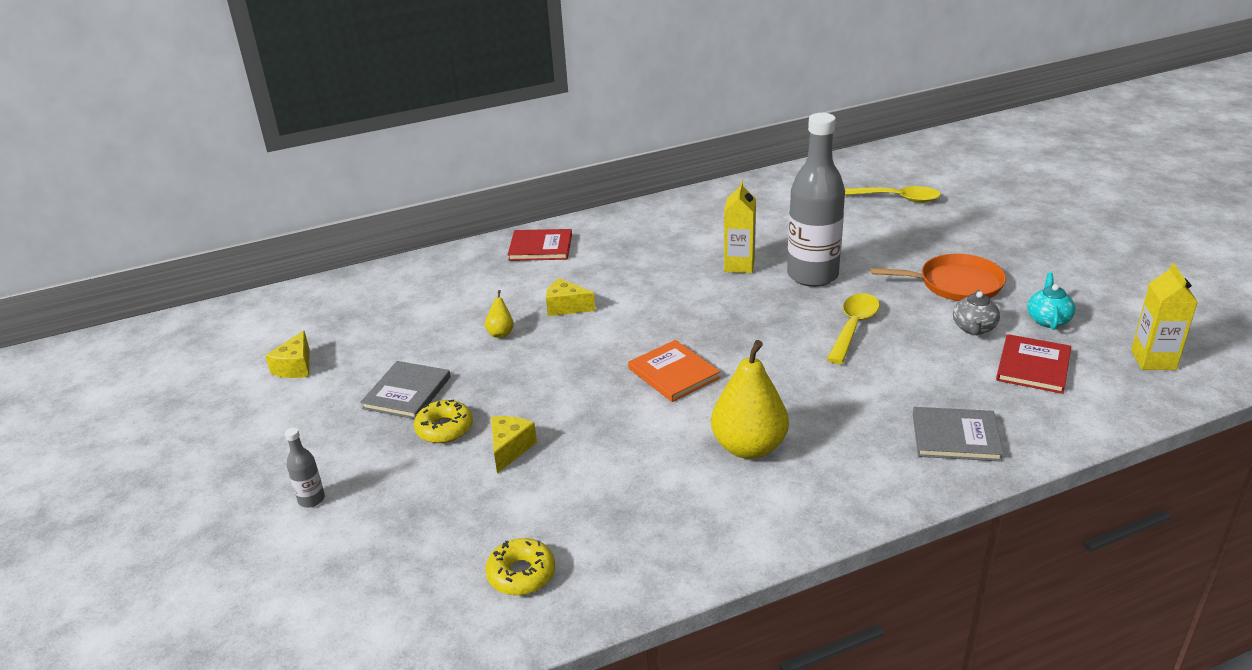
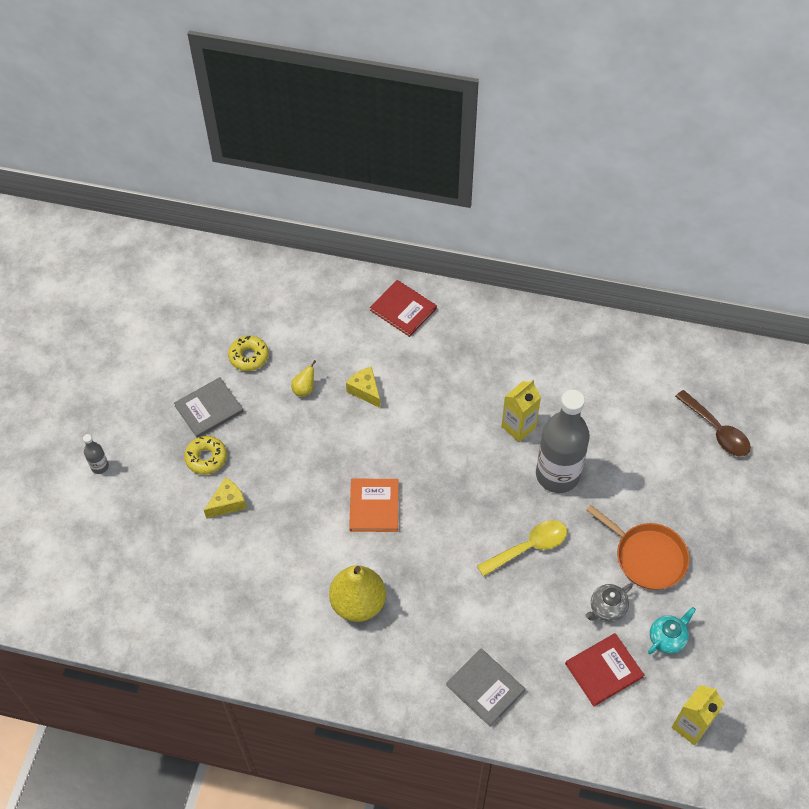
camera: 35 degrees right, 25 degrees up
(295, 367) = (164, 337): yellow cheese -> none
(521, 574) = (161, 604): yellow donut -> yellow donut (249, 356)
(897, 198) = (717, 430): yellow spoon -> brown spoon

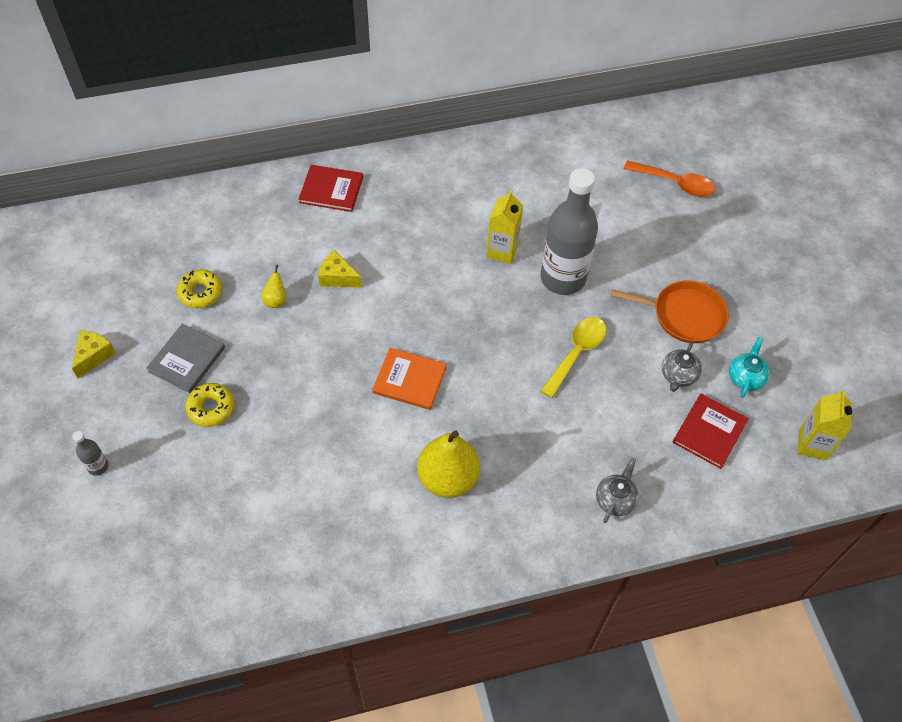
camera: 30 degrees left, 0 degrees up
(228, 503) = (259, 442): yellow cheese -> yellow cheese (94, 356)
(374, 506) = (409, 380): orange book -> orange book turned 45 degrees counterclockwise
(485, 688) = (615, 499): grey book -> grey teapot
(717, 430) = (675, 183): brown spoon -> orange spoon

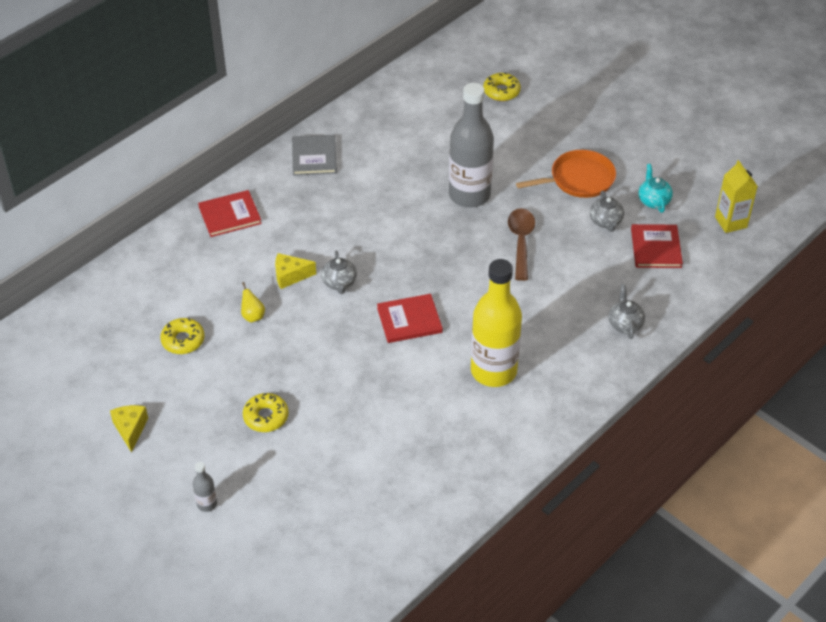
camera: 30 degrees left, 10 degrees down
(187, 359) = (214, 393): grey book -> grey book (314, 157)
(375, 307) = (339, 283): none -> grey teapot
(409, 380) = (409, 320): orange book -> red book
(448, 478) = (493, 371): yellow pear -> yellow bottle
(502, 251) = (407, 197): yellow carton -> none
(576, 353) = (521, 241): yellow spoon -> brown spoon
(675, 183) = (501, 91): orange spoon -> yellow donut

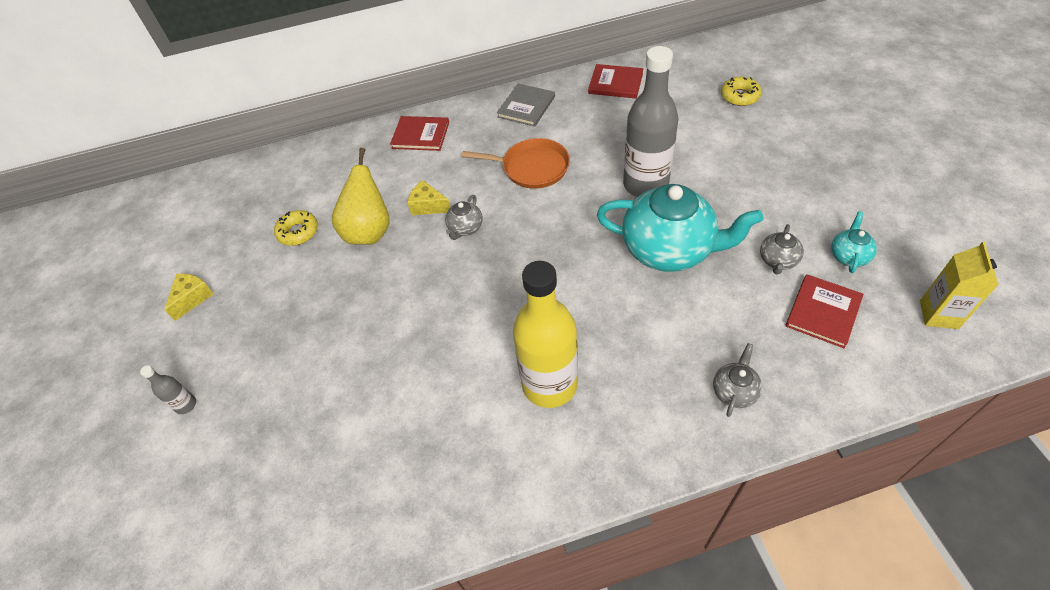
camera: 35 degrees right, 5 degrees up
(253, 316) = (369, 232): yellow pear -> yellow pear, size x2.25
(266, 417) = (304, 336): yellow donut -> none
(409, 320) = (502, 291): red book -> red book (615, 83)
(521, 241) = (669, 250): brown spoon -> turquoise teapot
(578, 179) = (772, 205): orange pan -> orange pan (532, 168)

